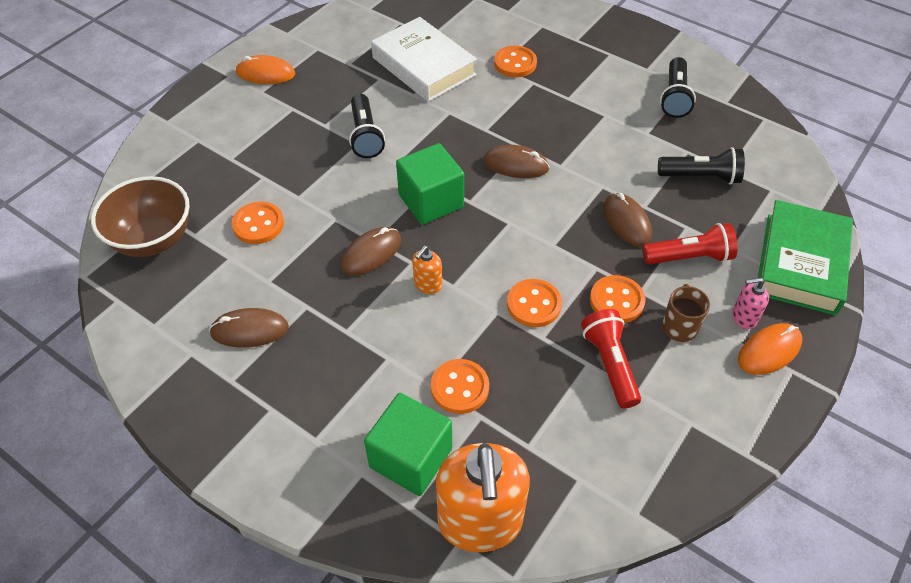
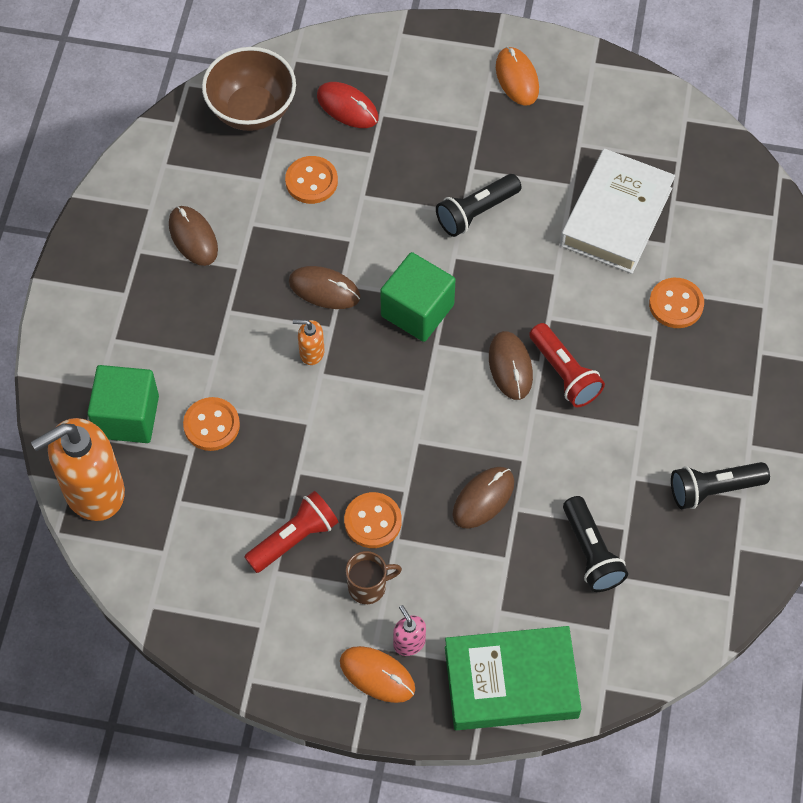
camera: 65 degrees right, 10 degrees up
(206, 176) = (347, 107): none -> red mouse
(534, 304) = (332, 451): orange button -> none
(689, 257) = (464, 572): red flashlight -> red flashlight (564, 374)

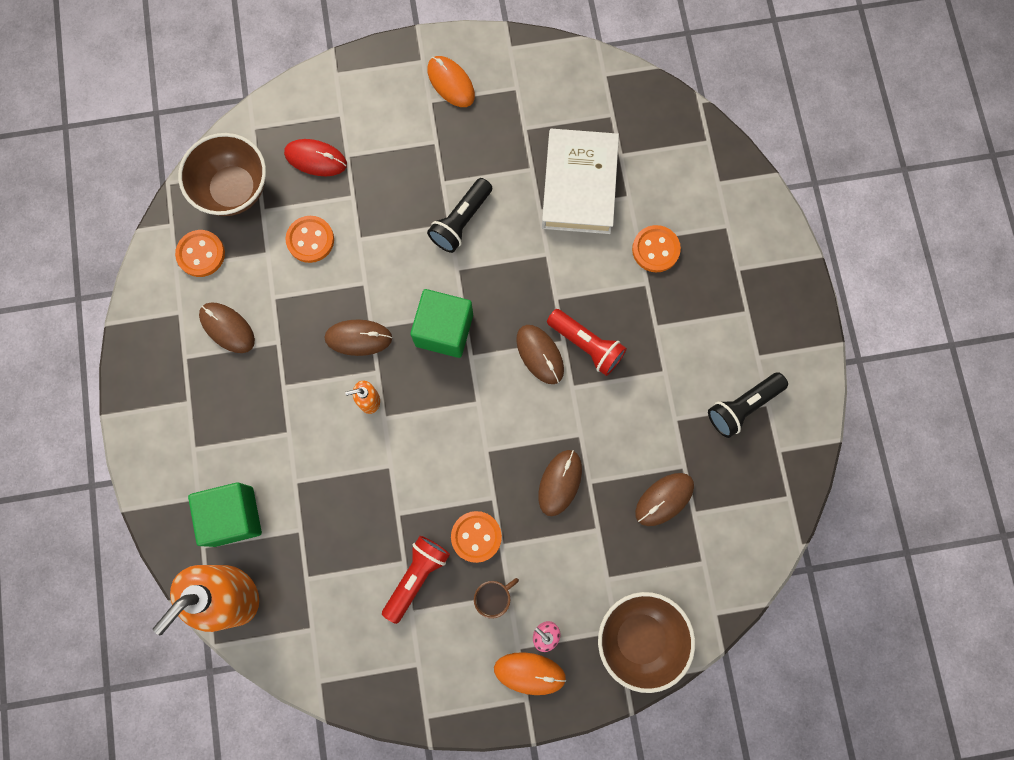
camera: 20 degrees left, 15 degrees up
(211, 425) = (308, 498): orange button -> orange button (201, 254)
(511, 682) = (640, 638): green book -> brown bowl
(591, 553) = (664, 499): black flashlight -> brown mouse

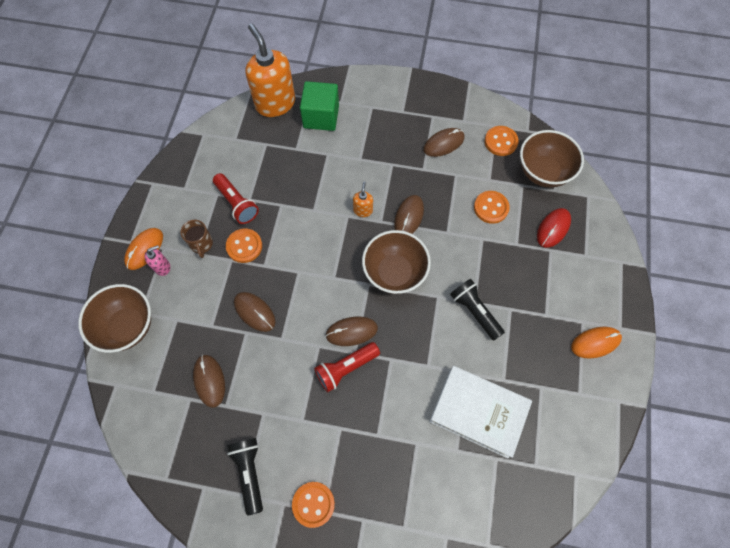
camera: 110 degrees right, 10 degrees down
(444, 330) = (394, 272): green cube -> brown bowl
(655, 249) = (403, 454): orange button -> orange button (313, 504)

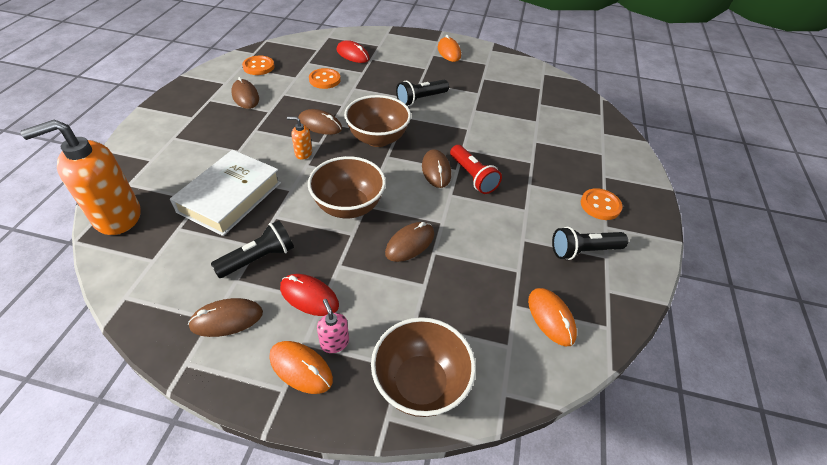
camera: 90 degrees left, 20 degrees down
(176, 429) = (551, 318): none -> orange mouse
(201, 244) = (309, 296): brown mug -> red mouse
(209, 381) = (492, 286): brown mouse -> brown mouse (226, 319)
(237, 203) = (259, 258): red flashlight -> black flashlight
(244, 246) = (323, 252): orange button -> none
(321, 116) = (163, 176): green cube -> none
(478, 412) = (505, 107): white book -> white book (230, 197)
(543, 172) = (298, 52): brown bowl -> brown bowl (348, 206)

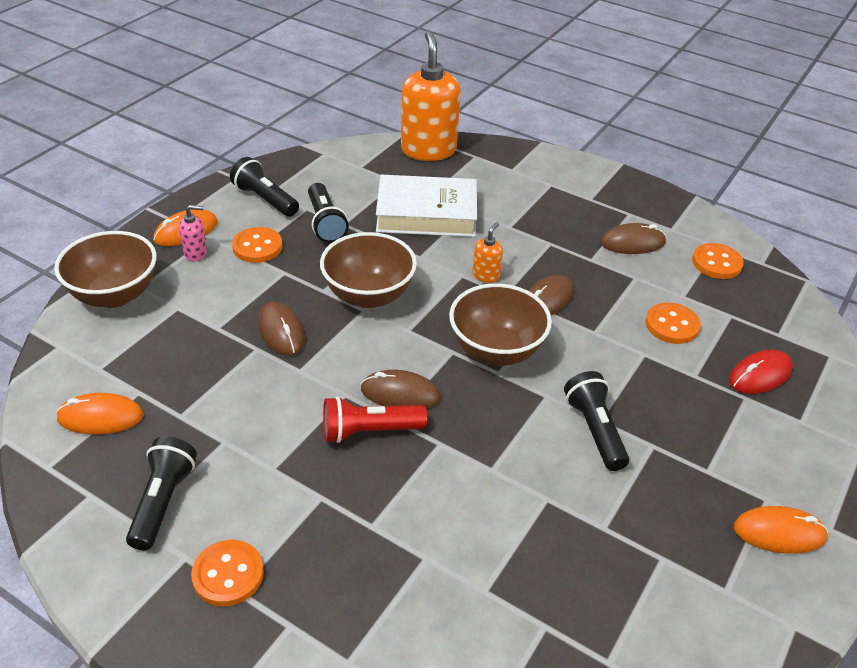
camera: 110 degrees right, 5 degrees down
(226, 319) = (265, 199): brown mouse -> black flashlight
(230, 197) = (426, 214): white book -> white book turned 45 degrees counterclockwise
(309, 296) = (257, 247): red mouse -> orange button

